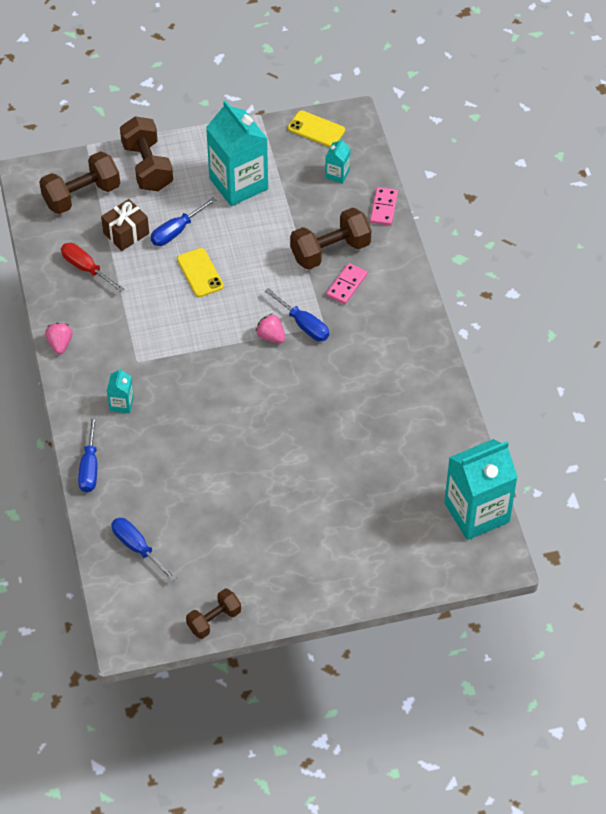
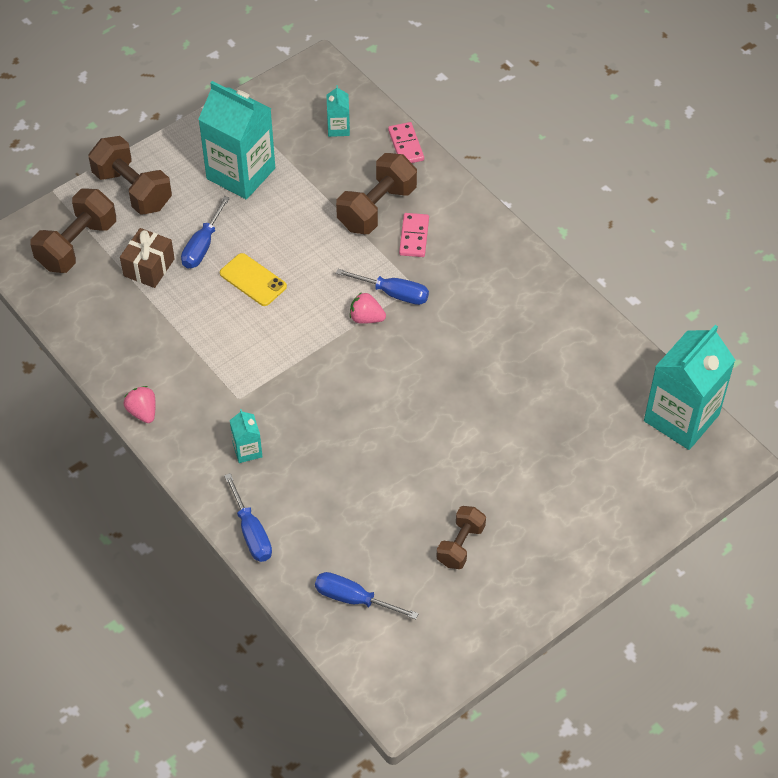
camera: 25 degrees left, 0 degrees up
(86, 268) = (126, 320): red screwdriver -> none
(214, 620) = (481, 643): brown dumbbell -> brown dumbbell (460, 545)
(316, 129) = (290, 90): yellow phone -> none

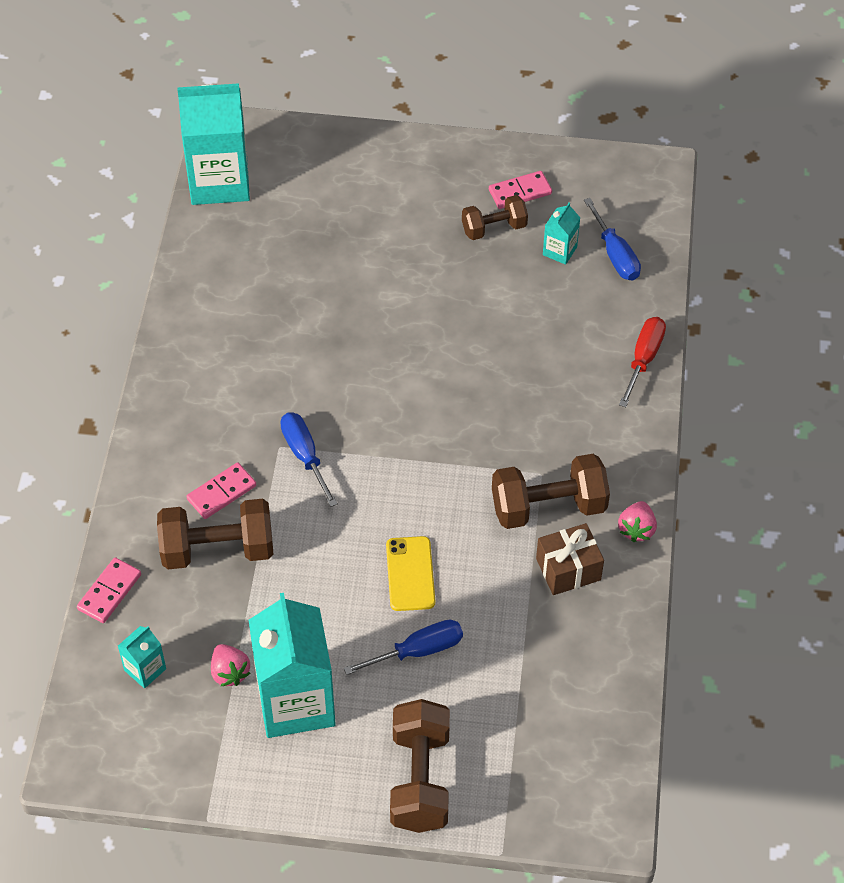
camera: 135 degrees left, 0 degrees up
(77, 245) = (537, 760): brown dumbbell -> brown dumbbell (548, 507)
(149, 267) = (492, 671): brown gift -> brown gift (568, 569)
(247, 450) = (580, 424): turquoise carton -> turquoise carton (559, 251)
(251, 532) = (643, 359): blue screwdriver -> red screwdriver
(366, 318) = (354, 453): pink strawberry -> pink strawberry (230, 672)
(476, 591) = (520, 192): none -> pink domino

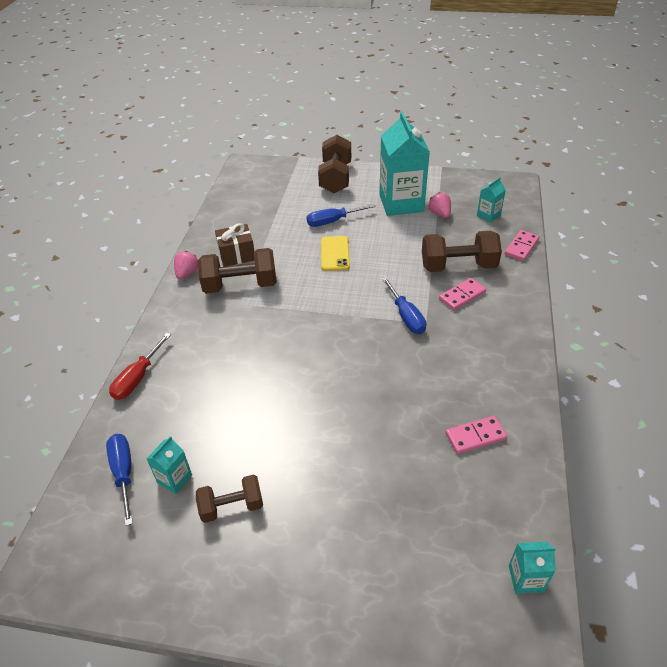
camera: 175 degrees left, 10 degrees down
(219, 181) = (526, 578): turquoise carton -> turquoise carton, size x0.44
(520, 192) = (195, 551): pink domino -> pink domino (475, 436)

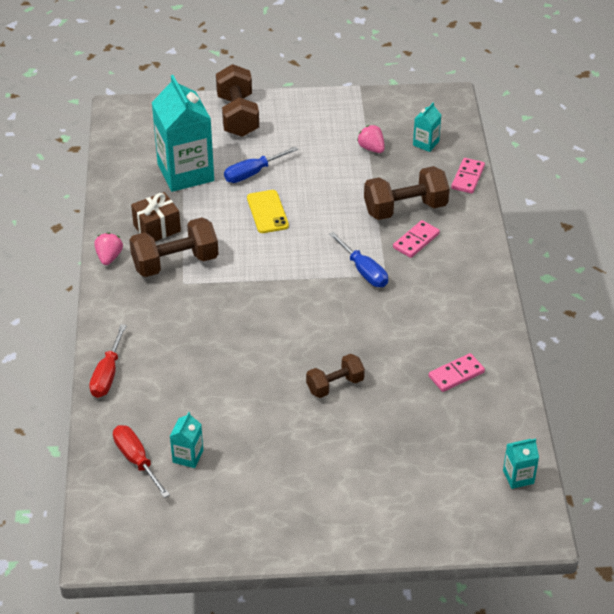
camera: 15 degrees left, 0 degrees up
(124, 473) = (136, 460): blue screwdriver -> red screwdriver
(232, 506) = (251, 469): brown dumbbell -> brown dumbbell (335, 385)
(401, 203) = (324, 140): turquoise carton -> turquoise carton (185, 172)

